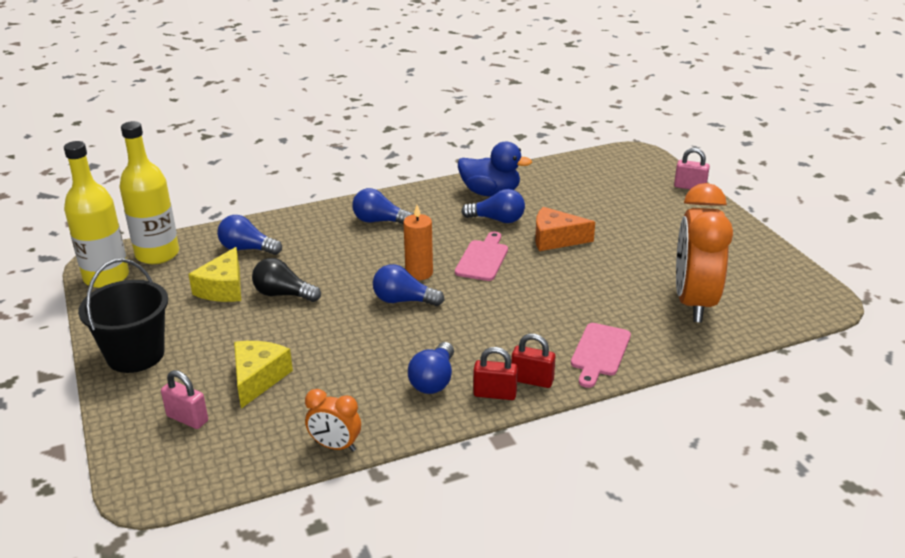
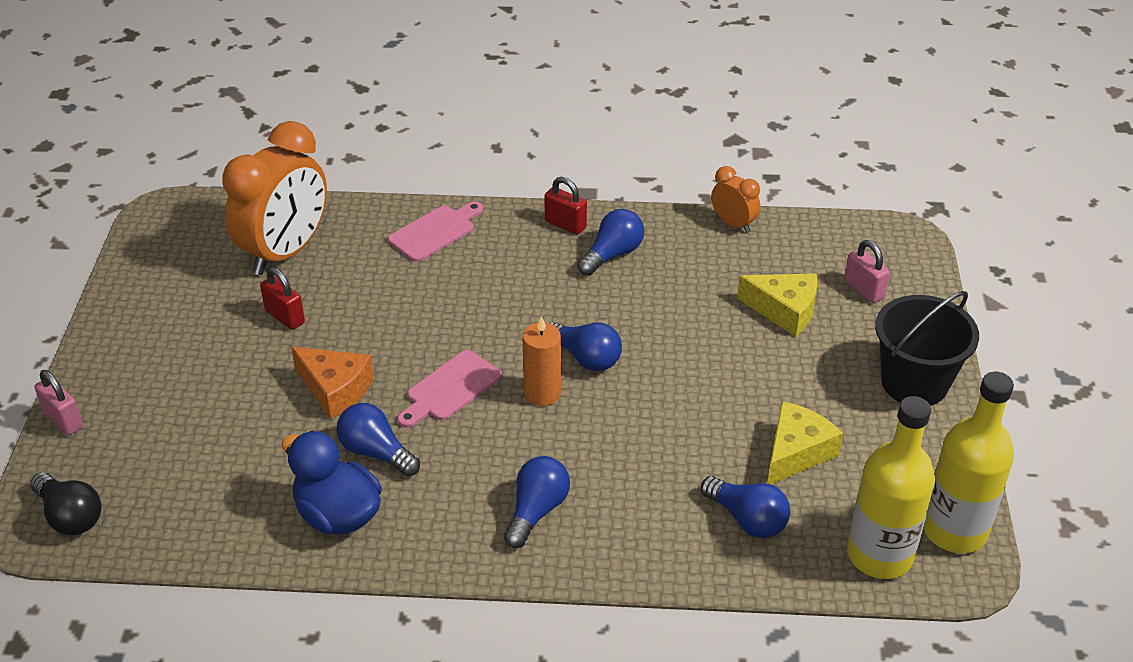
camera: 155 degrees left, 10 degrees up
(258, 378) = (784, 310): yellow cheese -> yellow cheese turned 105 degrees counterclockwise
(283, 294) = (723, 416): black light bulb -> black light bulb (70, 516)
(379, 221) = (536, 511): blue light bulb -> blue light bulb turned 105 degrees counterclockwise
(532, 380) = (522, 226): red padlock -> red padlock (285, 317)

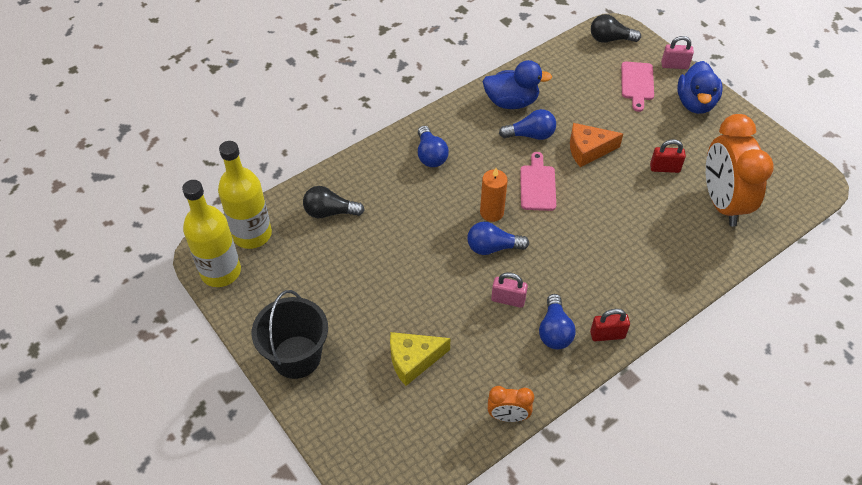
camera: 140 degrees right, 10 degrees up
(128, 359) = (695, 103): none -> blue duck
(435, 232) = (670, 273): pink cutting board -> pink cutting board (637, 83)
(747, 519) = (330, 212): blue light bulb -> black light bulb
(796, 452) = (333, 264): yellow cheese -> none
(863, 290) = (377, 416): pink padlock -> pink padlock (508, 299)

